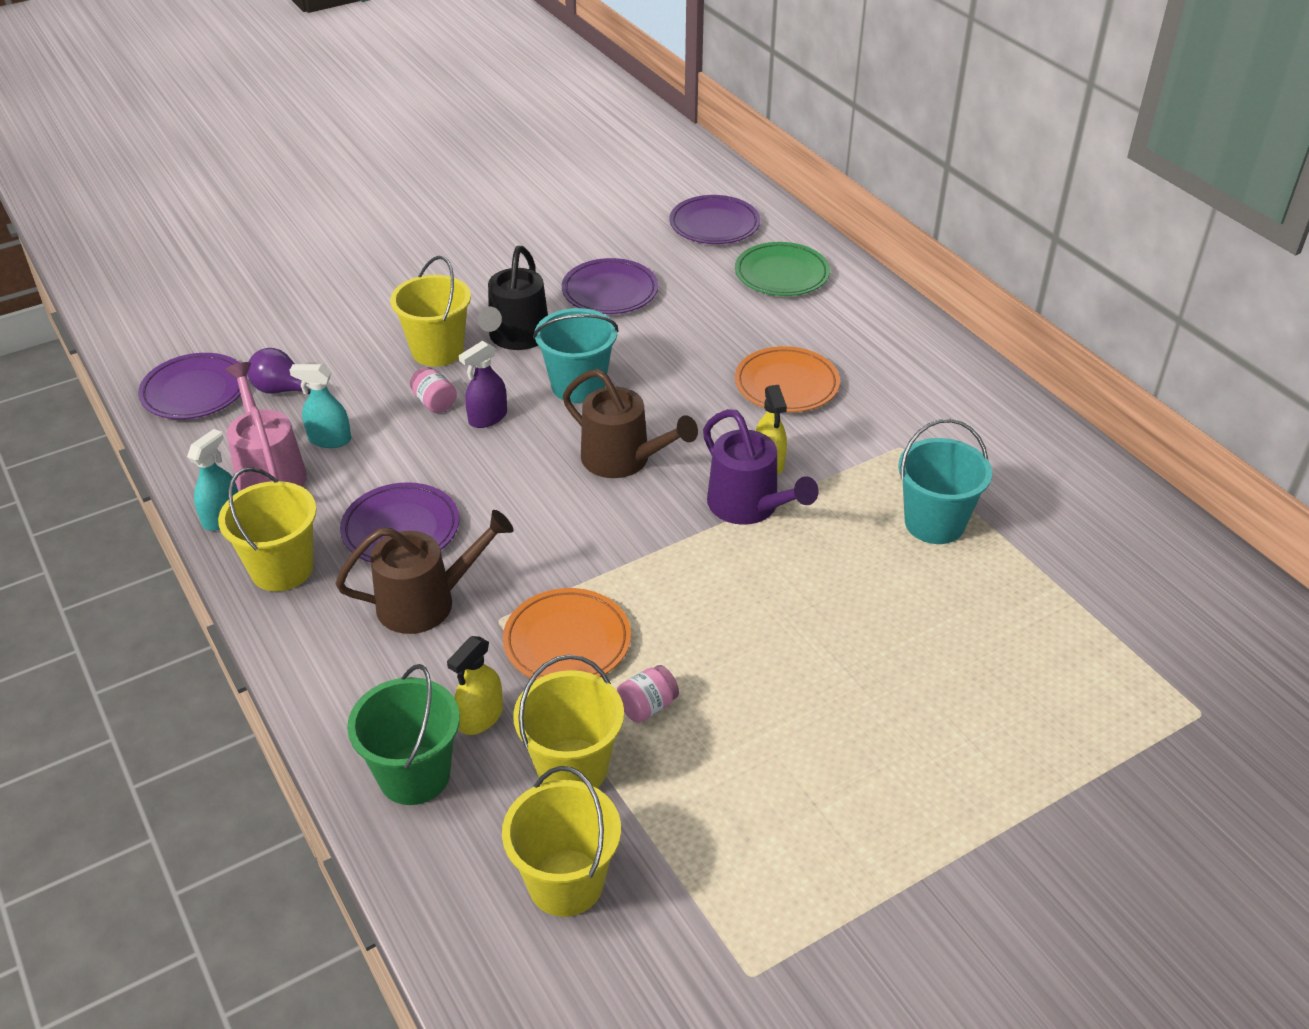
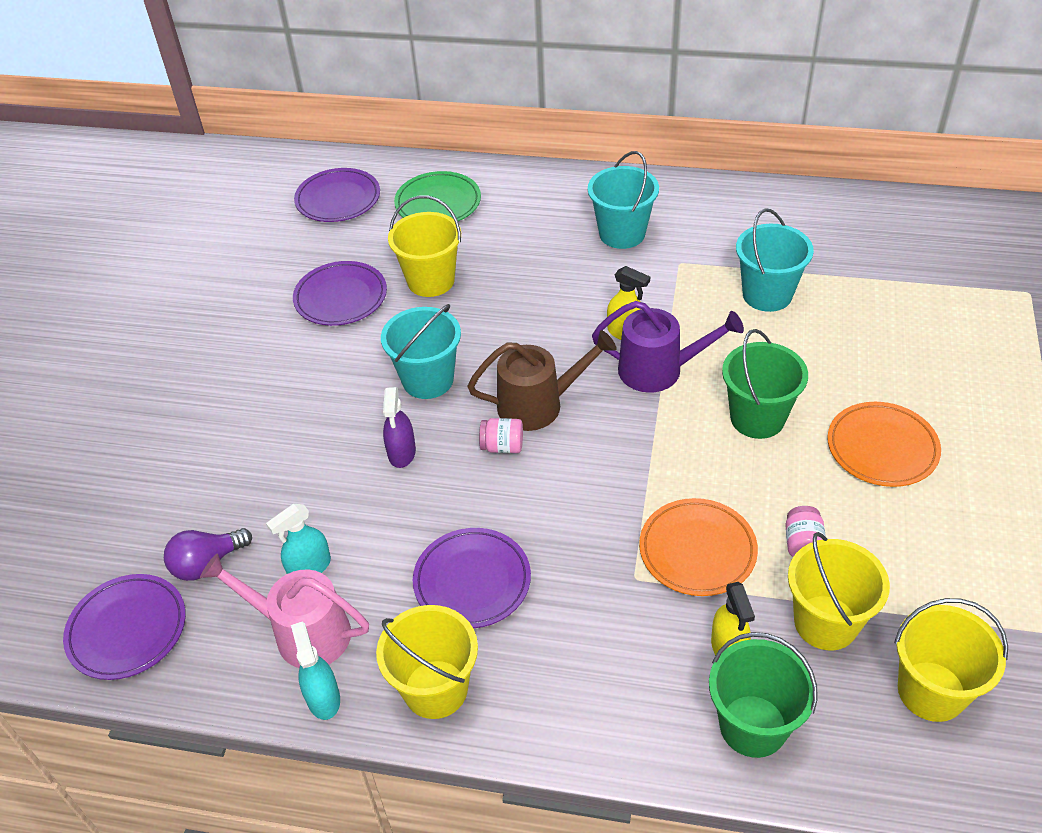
camera: 45 degrees left, 5 degrees up
(426, 602) = (572, 612): brown watering can -> none
(434, 403) = (345, 474): pink jar -> pink jar (502, 446)
(437, 350) = (282, 435): yellow bucket -> yellow bucket (431, 281)
(516, 337) = (326, 380): black watering can -> none
(766, 599) = (757, 418): none -> green bucket
(786, 385) = (557, 274): orange plate -> orange plate (882, 448)
(889, 392) = (622, 233): none -> turquoise bucket

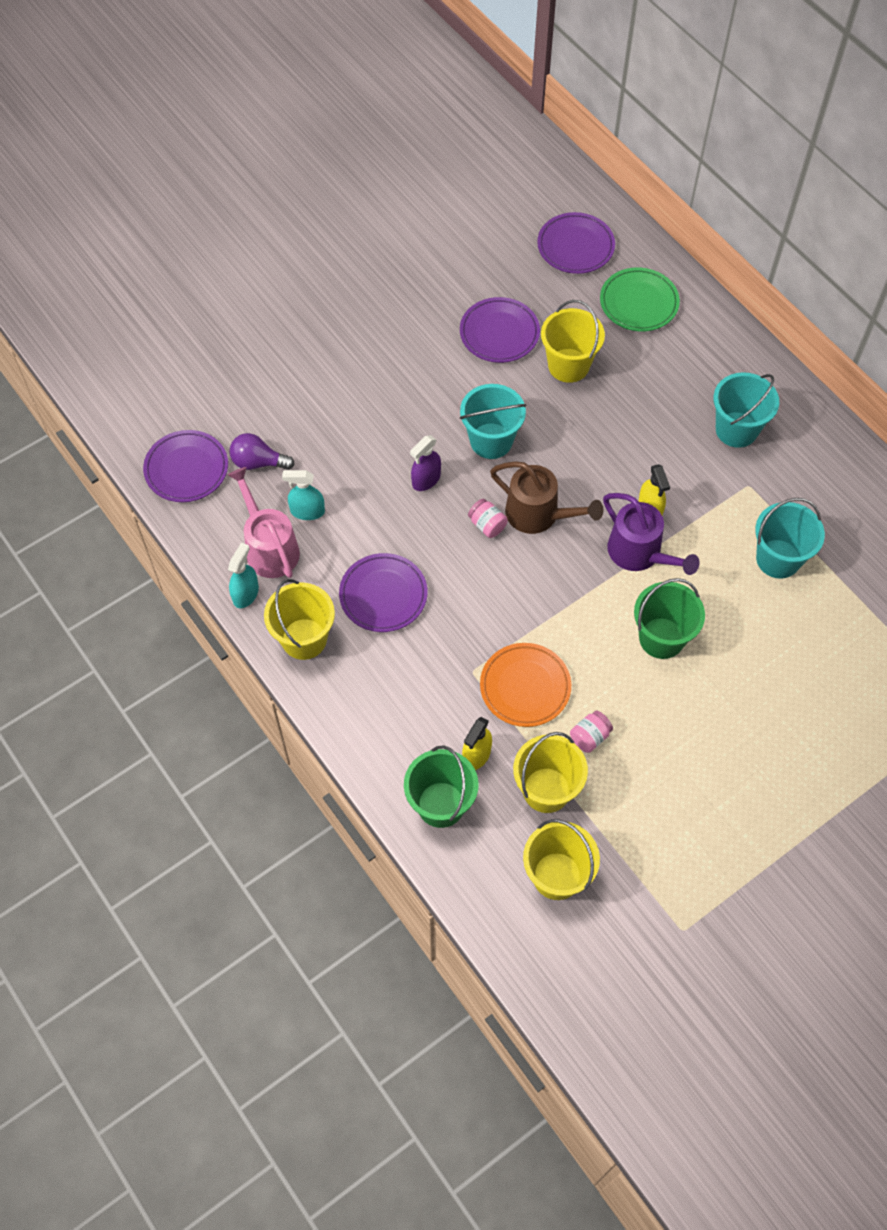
camera: 40 degrees right, 15 degrees up
(882, 448) = (714, 724): orange plate -> none

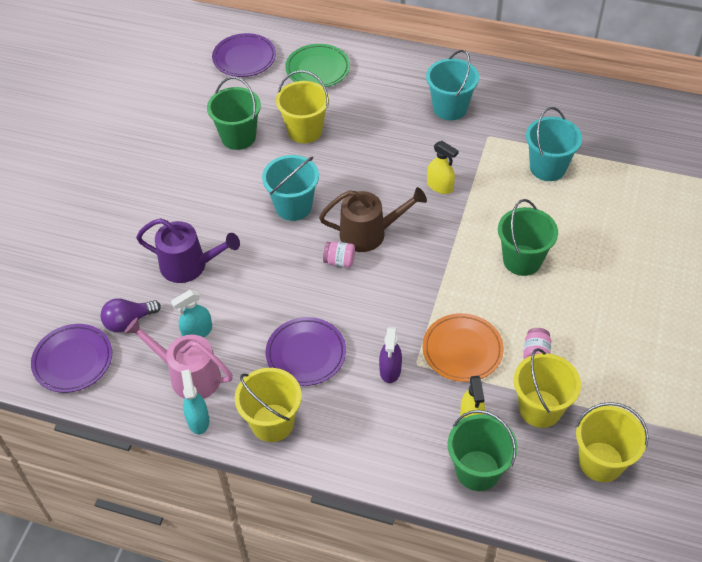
camera: 35 degrees left, 10 degrees down
(426, 479) = (269, 258): purple spray bottle -> purple spray bottle (390, 370)
(499, 333) = (238, 137): purple plate -> green bucket
(639, 553) = (458, 217): purple watering can -> purple watering can (189, 265)

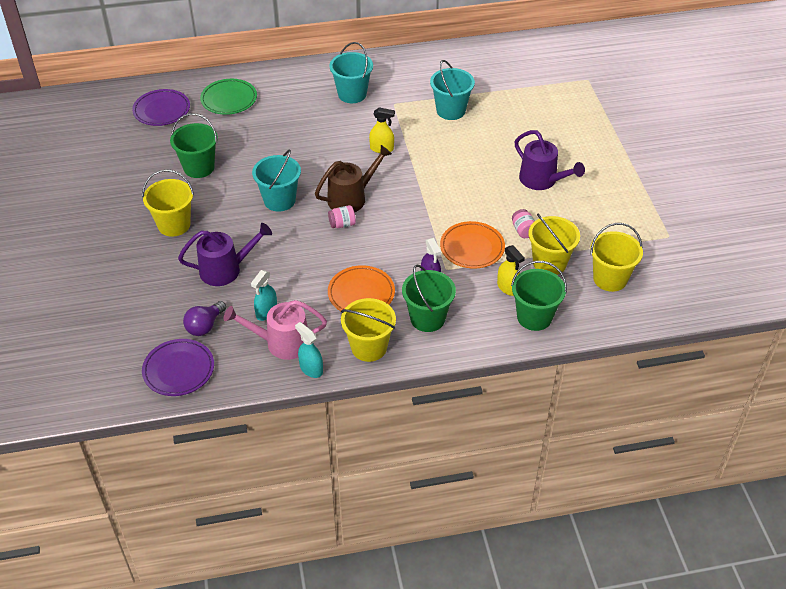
camera: 30 degrees left, 5 degrees down
(305, 130) = (250, 145): yellow bucket -> yellow bucket (174, 225)
(306, 354) = (361, 293): purple plate -> orange plate
(522, 260) = (474, 176): green bucket -> green bucket (427, 318)
(599, 297) = (542, 180): none -> purple watering can

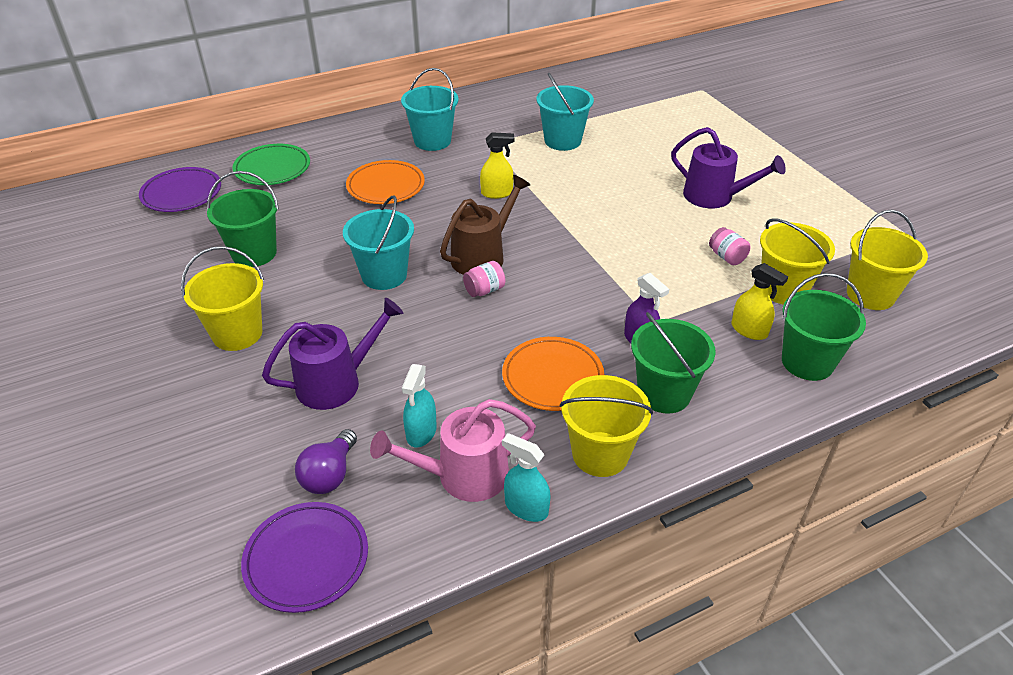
camera: 15 degrees left, 5 degrees down
(472, 248) = (673, 289): orange plate -> orange plate (386, 186)

